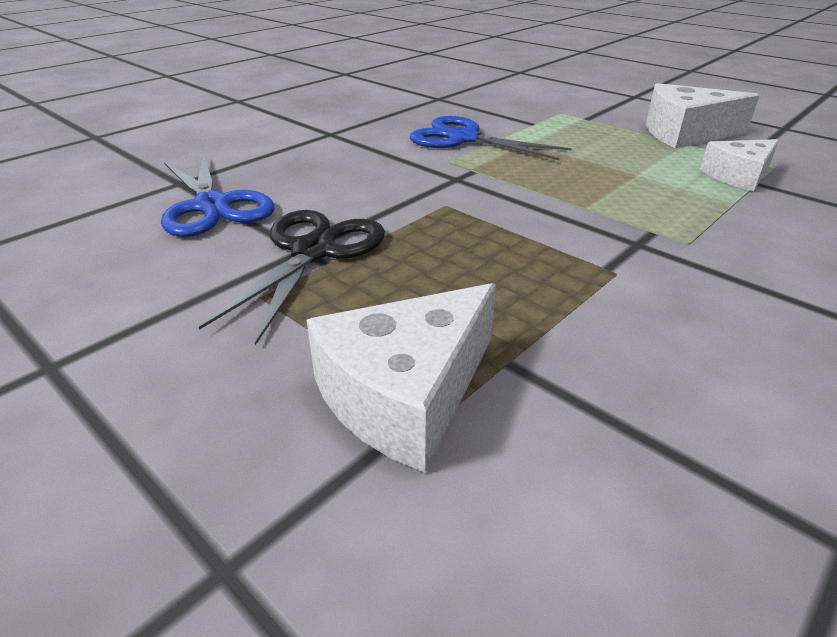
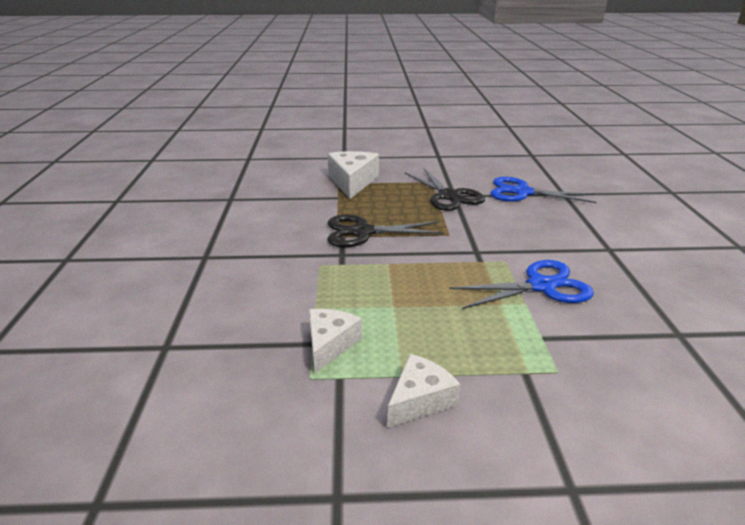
camera: 135 degrees right, 5 degrees down
(563, 258) = (363, 232): none -> black scissors
(685, 133) = (420, 399): white cheese -> white cheese, size x0.65

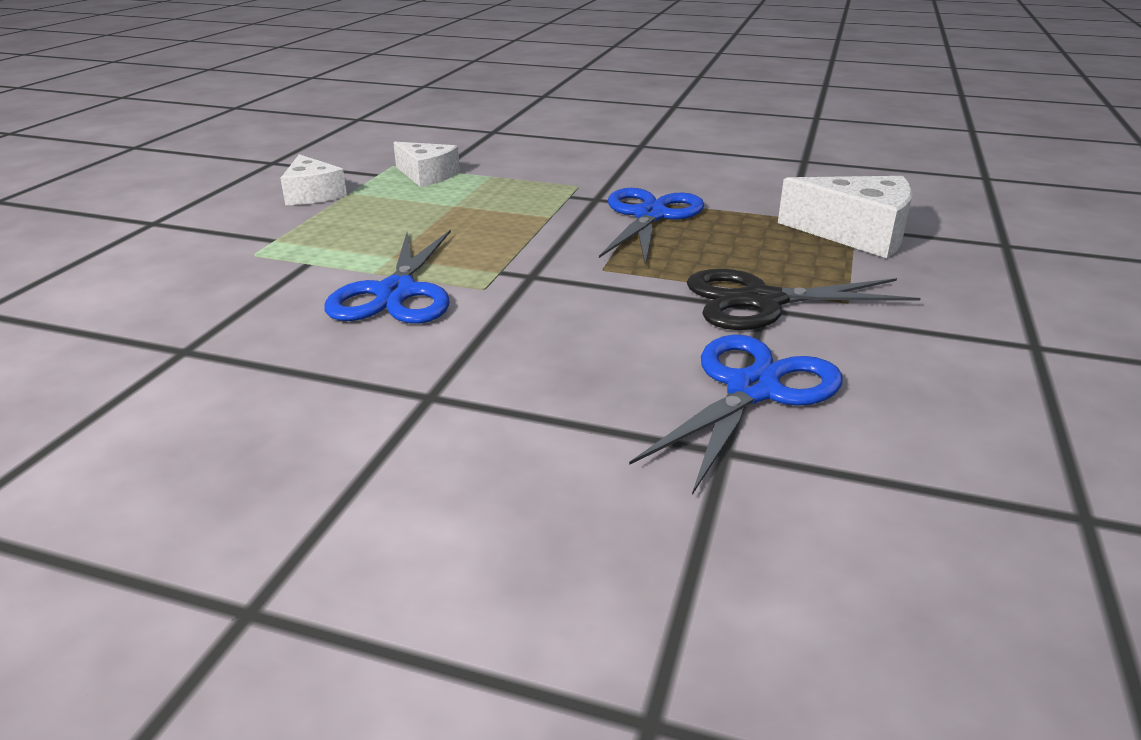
camera: 110 degrees right, 0 degrees up
(363, 232) = (649, 216): black scissors -> blue scissors

